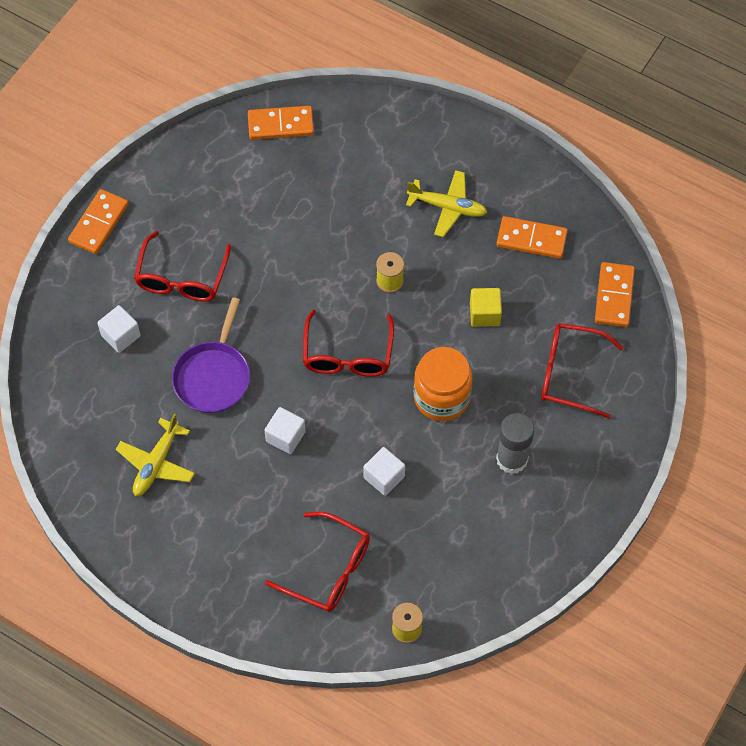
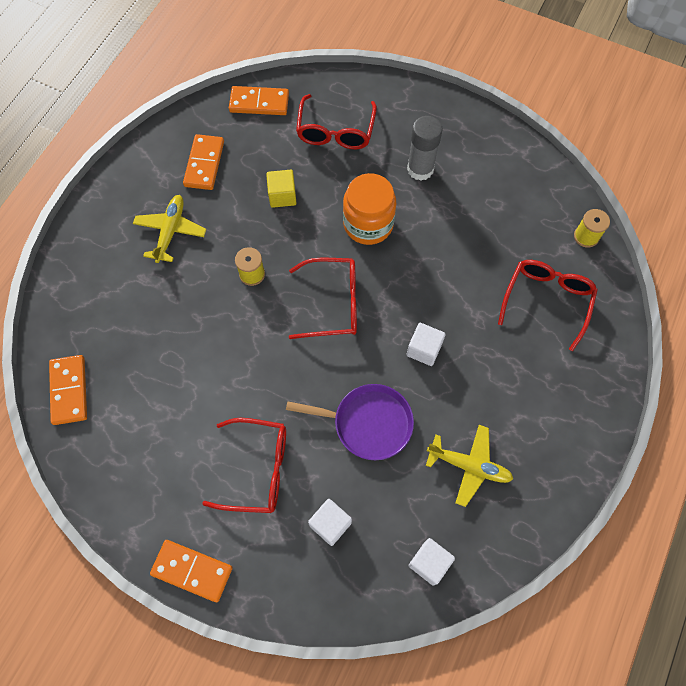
camera: 95 degrees left, 5 degrees up
(384, 477) = (451, 264): white cube -> white cube (429, 563)

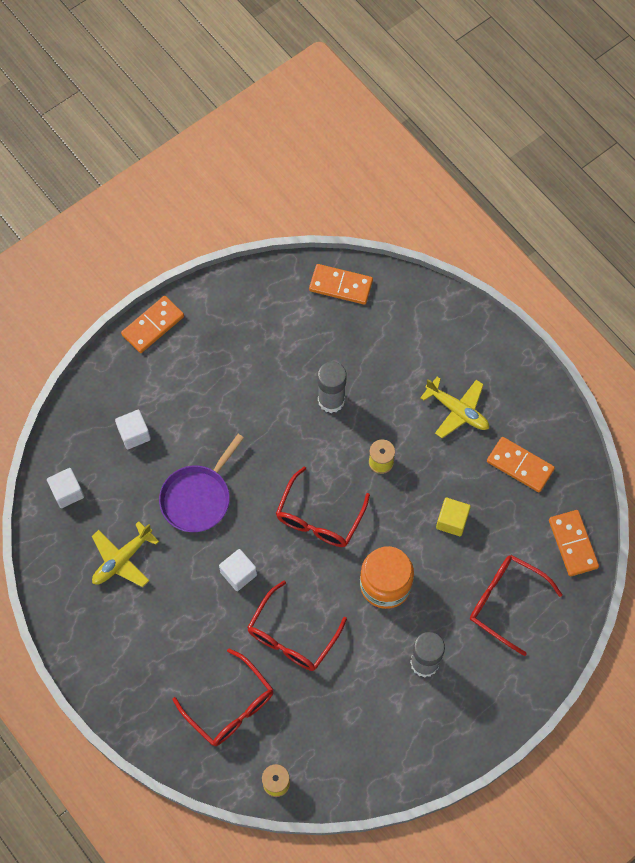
camera: 115 degrees right, 0 degrees up
(206, 344) = (331, 400): none -> grey glue stick
(258, 469) = (204, 399): red glasses -> red glasses (291, 636)
(259, 103) = (573, 544): orange domino -> orange domino turned 45 degrees counterclockwise

